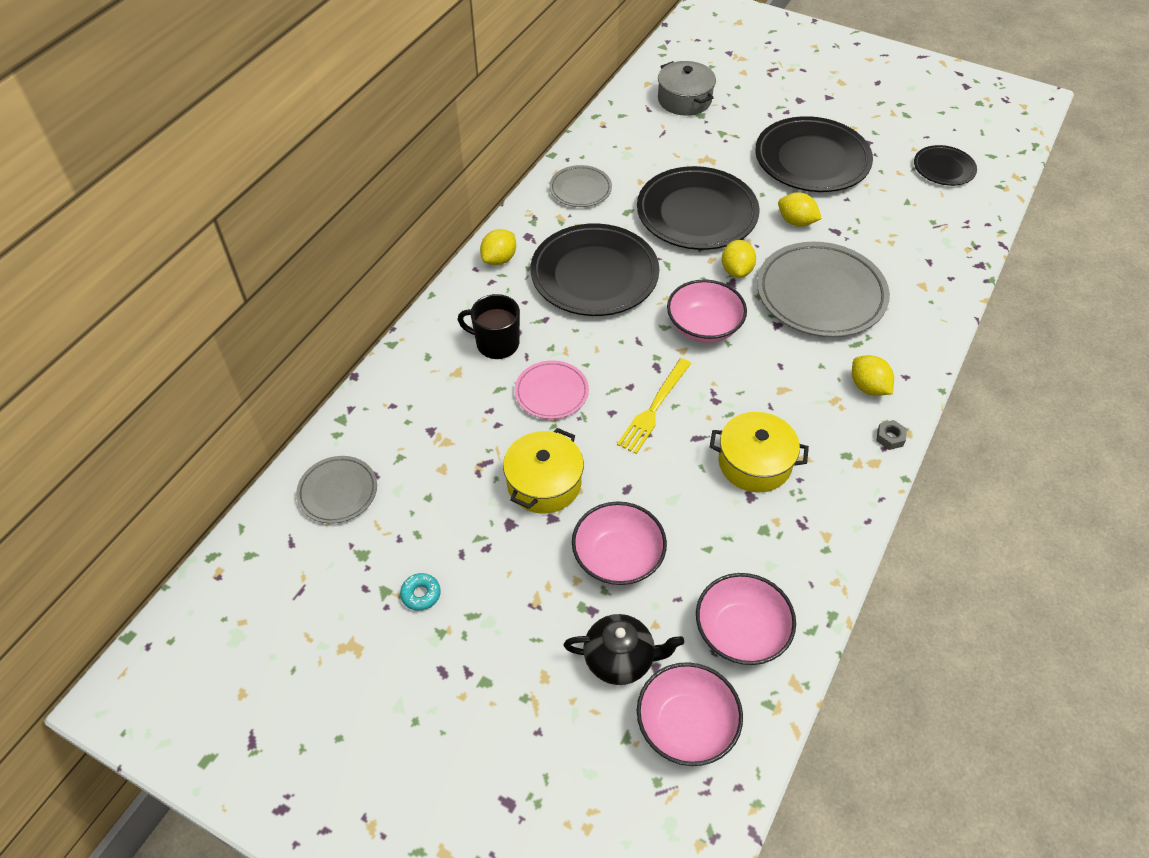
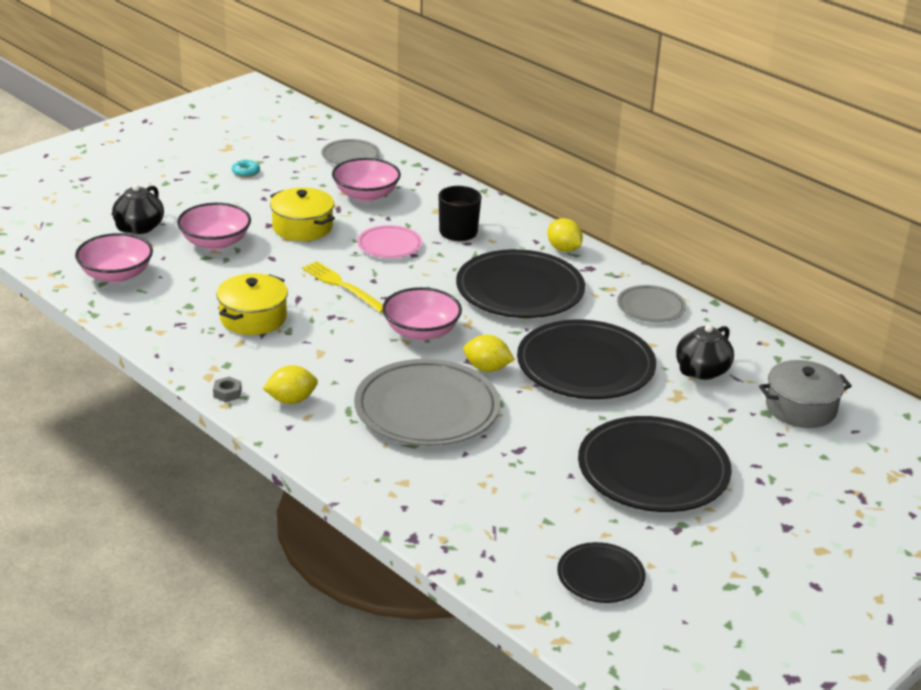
camera: 105 degrees right, 20 degrees down
(664, 151) = (701, 371): none -> black teapot
(686, 725) = (73, 240): pink bowl -> pink bowl (366, 195)
(796, 222) = (545, 426): yellow lemon -> none

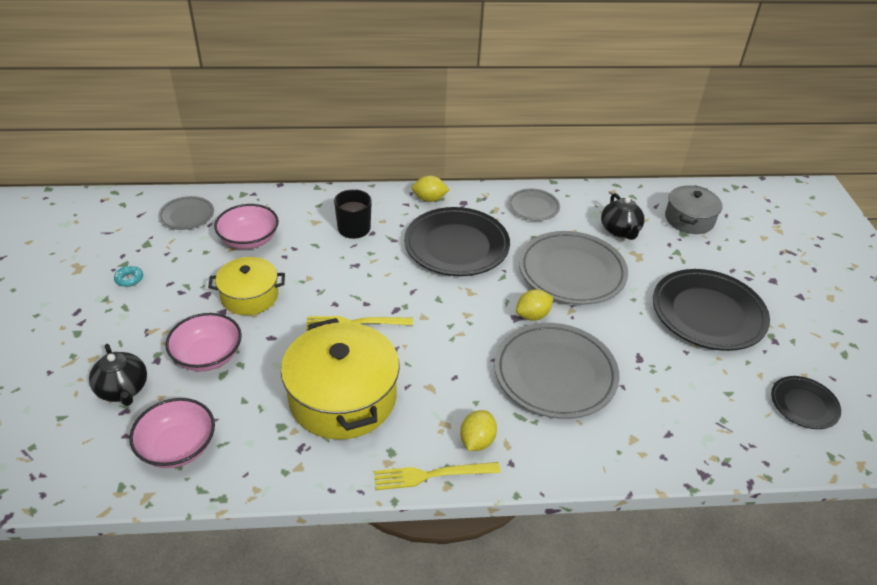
camera: 50 degrees left, 10 degrees up
(227, 393) = (432, 475): grey nut -> yellow fork
(253, 318) = (342, 397): yellow pot -> yellow pot, size x1.68
(389, 245) = (330, 269): pink plate -> none
(421, 331) = (457, 319): pink bowl -> none
(585, 366) = (572, 272): black plate -> grey plate

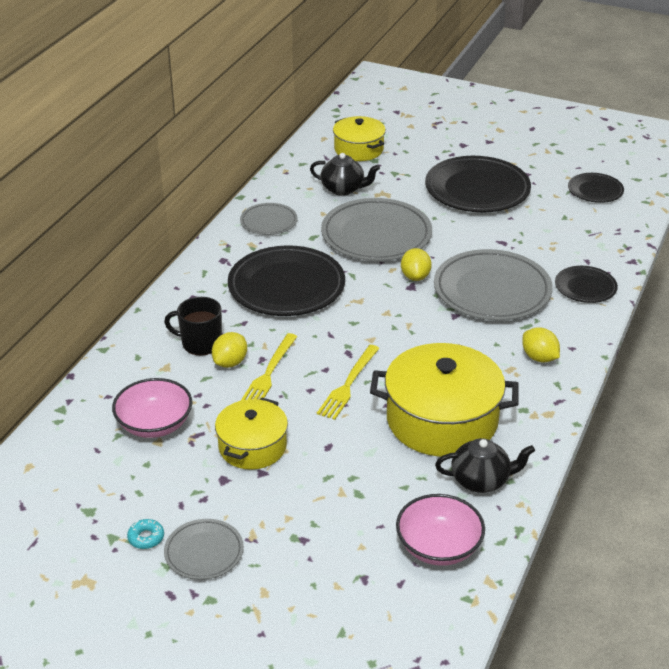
camera: 60 degrees left, 5 degrees down
(123, 390) = (332, 574): black teapot -> black teapot (481, 480)
(187, 215) = (62, 465): grey plate -> grey plate (204, 552)
(208, 356) = (324, 499): pink bowl -> none
(429, 199) = (198, 279): yellow lemon -> yellow lemon (230, 362)
(432, 475) = (561, 394): yellow fork -> yellow fork (268, 373)
(620, 445) = (585, 287): none -> black plate
(689, 219) = (358, 149): grey pot -> yellow pot

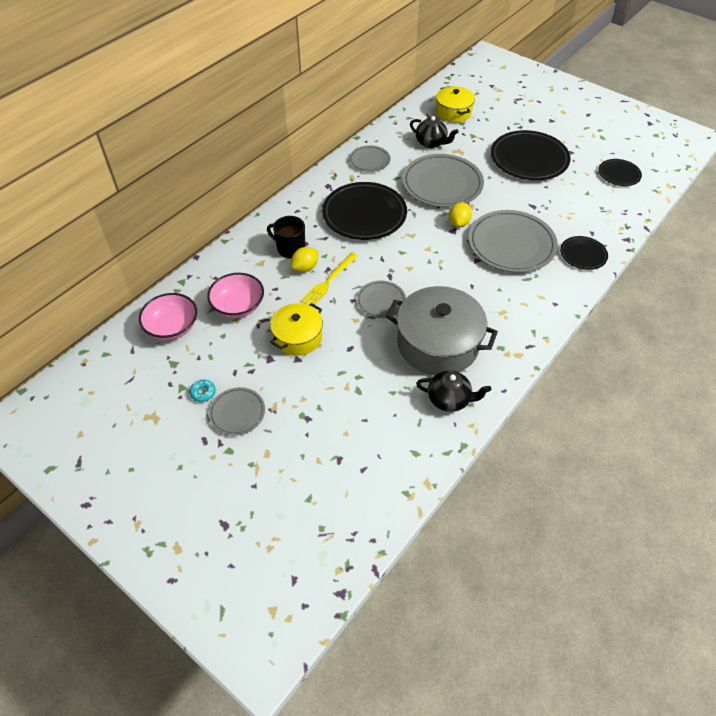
camera: 15 degrees right, 15 degrees up
(348, 384) = (381, 301): yellow fork -> grey plate
(438, 547) = (400, 446): pink bowl -> pink bowl (172, 327)
(442, 420) = (438, 344): yellow pot -> grey pot
(539, 358) = (527, 307): yellow lemon -> none

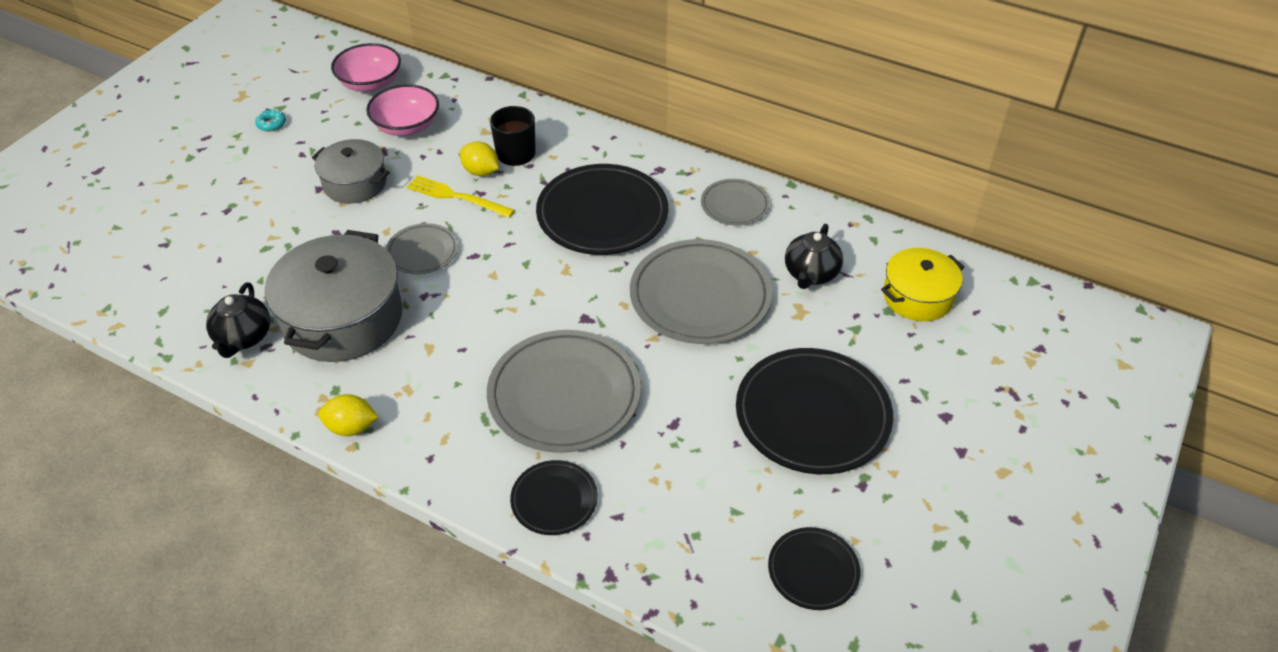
camera: 80 degrees right, 5 degrees down
(237, 413) = (240, 154): grey plate -> none
(298, 337) = (355, 183): yellow pot -> grey pot
(458, 223) = (605, 324): yellow lemon -> yellow lemon (351, 427)

